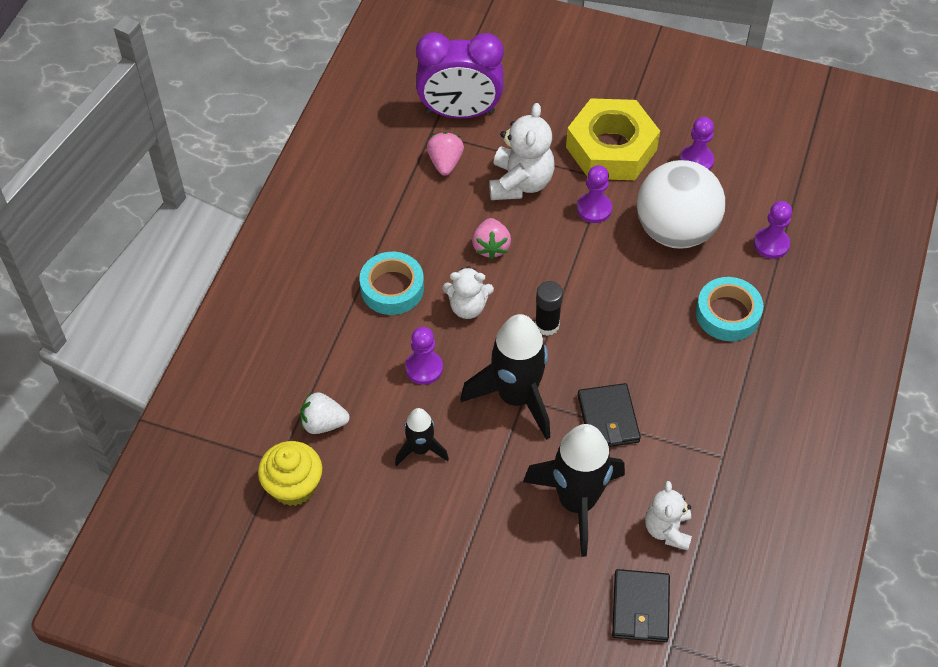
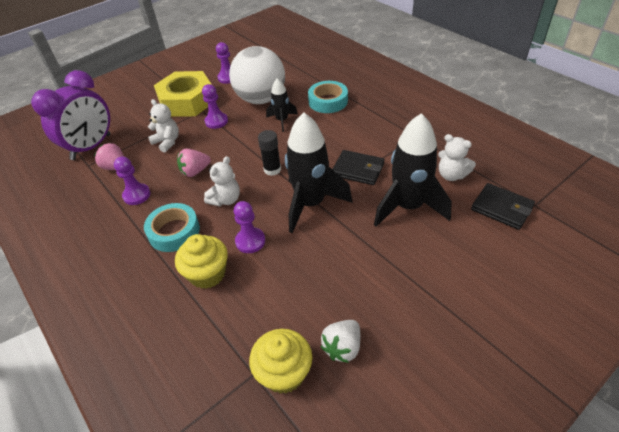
camera: 55 degrees left, 10 degrees down
(323, 423) = (244, 323): white strawberry -> white strawberry (342, 347)
(359, 355) = (207, 274): none -> yellow cupcake
(420, 449) = (312, 271): black rocket -> black rocket (282, 120)
(491, 247) = (195, 171): pink strawberry -> pink strawberry turned 120 degrees clockwise
(520, 183) = (167, 142): white teddy bear -> white teddy bear, size x0.65
(771, 244) = (300, 74): purple pawn -> purple pawn (137, 195)

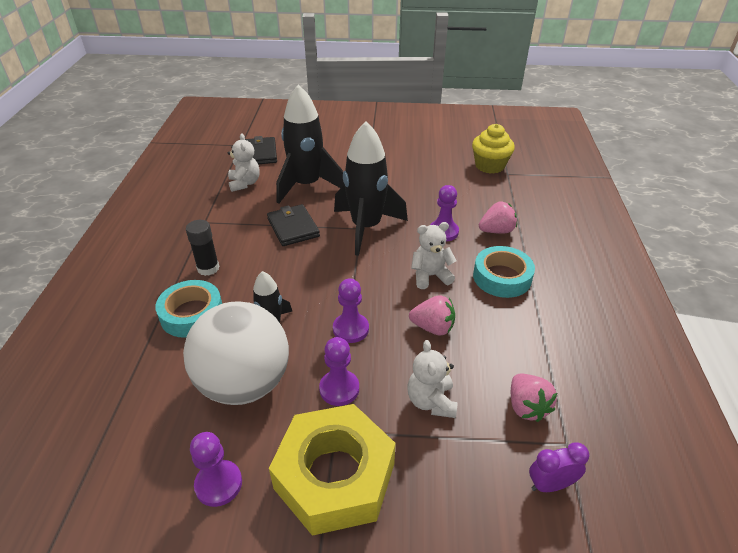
camera: 140 degrees left, 5 degrees down
(91, 147) = (550, 485): purple clock -> purple clock, size x0.44
(137, 195) = (518, 342): purple pawn -> purple pawn (350, 329)
(207, 274) = (496, 231): yellow cupcake -> pink strawberry
(272, 169) = (357, 275): black glue stick -> black glue stick (208, 268)
(342, 347) = (446, 158): white strawberry -> none

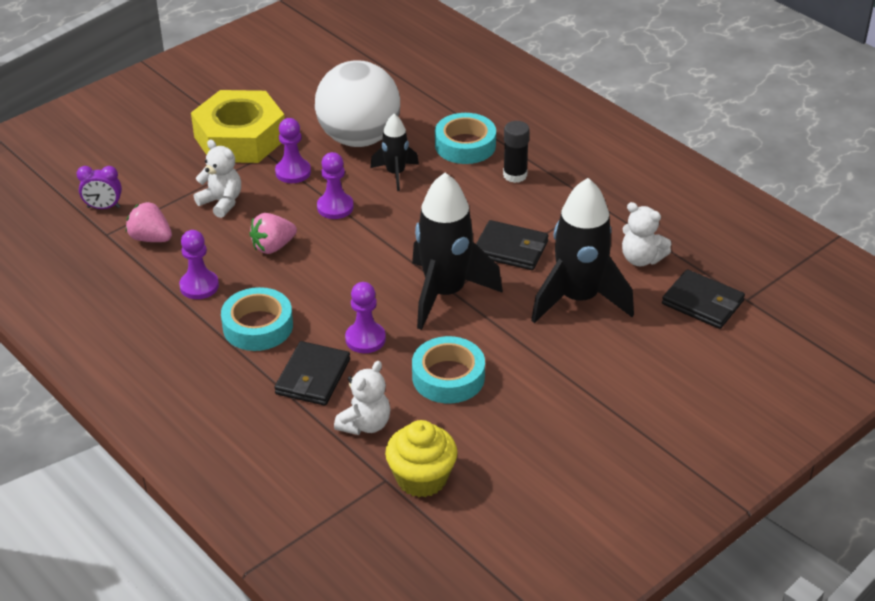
camera: 135 degrees right, 0 degrees up
(218, 484) = (301, 100): purple pawn -> purple pawn (199, 286)
(423, 192) = (448, 377): none -> turquoise tape
(430, 276) = (324, 286): white teddy bear -> white teddy bear (365, 424)
(496, 231) = (313, 377): pink strawberry -> black wallet
(550, 485) = (103, 207): purple clock -> purple clock turned 60 degrees clockwise

